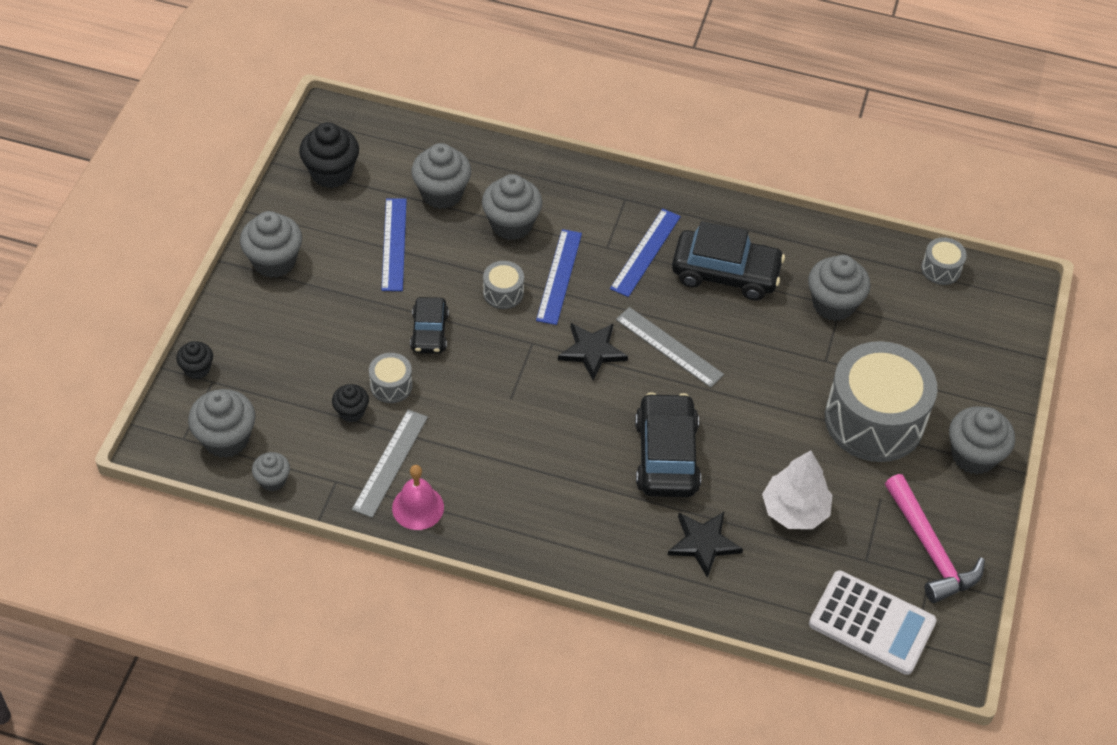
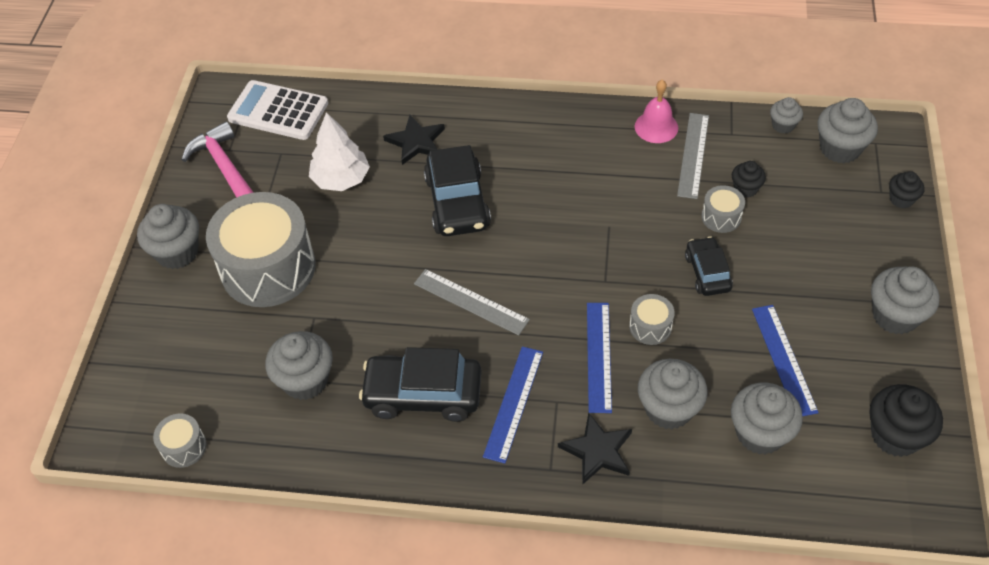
camera: 175 degrees right, 0 degrees up
(592, 351) = (545, 283): black star -> black star (597, 451)

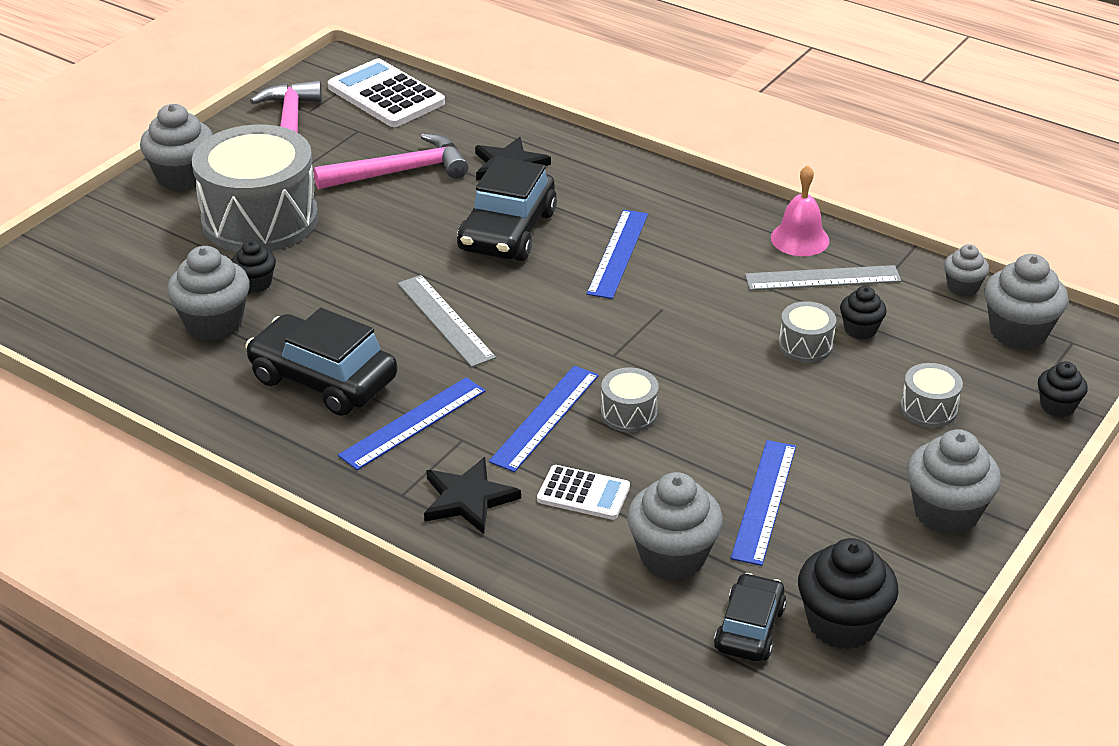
camera: 25 degrees right, 15 degrees down
(184, 447) = (49, 333): grey drum -> grey drum (928, 409)
(309, 329) = (256, 283): none -> black cupcake
(341, 179) = (400, 171): white tree -> pink hammer
(546, 190) = (618, 253): none -> blue ruler
(668, 409) = (583, 493): grey cupcake -> white calculator
(693, 155) = (822, 278): grey ruler -> grey ruler turned 45 degrees clockwise
(707, 272) = (742, 389): black car -> black car (749, 628)

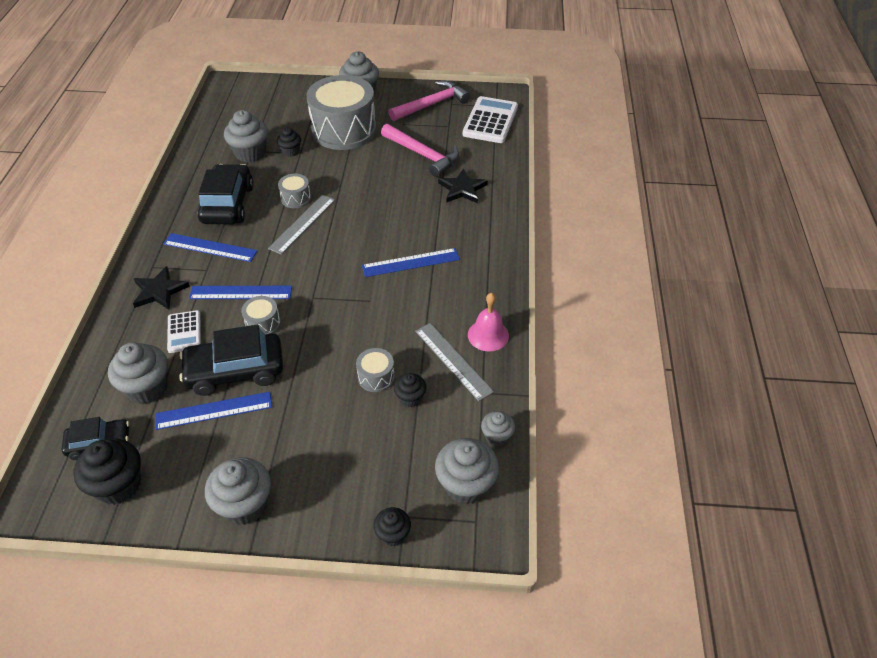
camera: 60 degrees right, 10 degrees up
(507, 231) = (399, 213): black car -> black car (235, 371)
(928, 409) = (347, 461): grey drum -> grey drum (296, 198)

